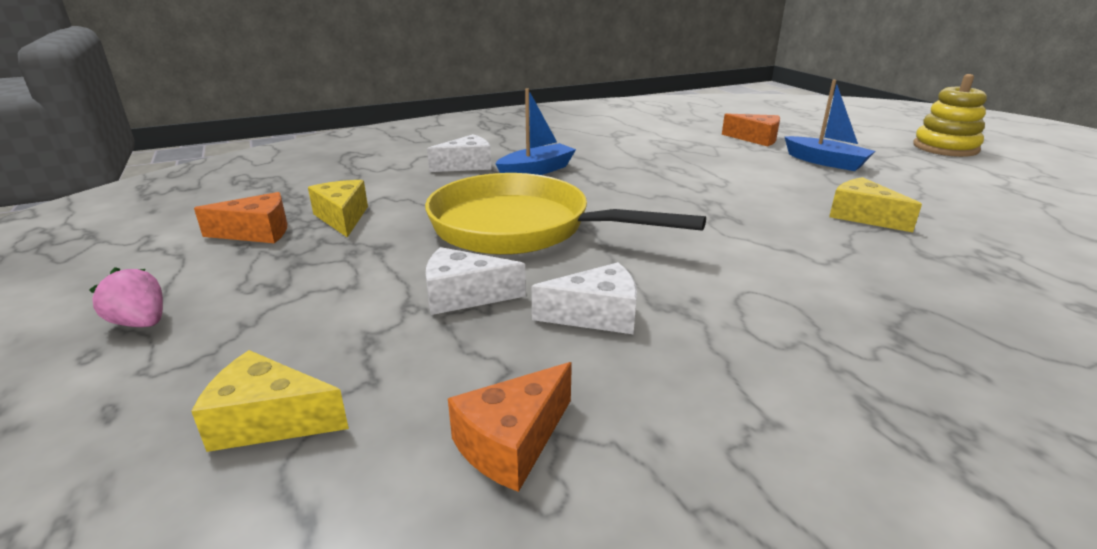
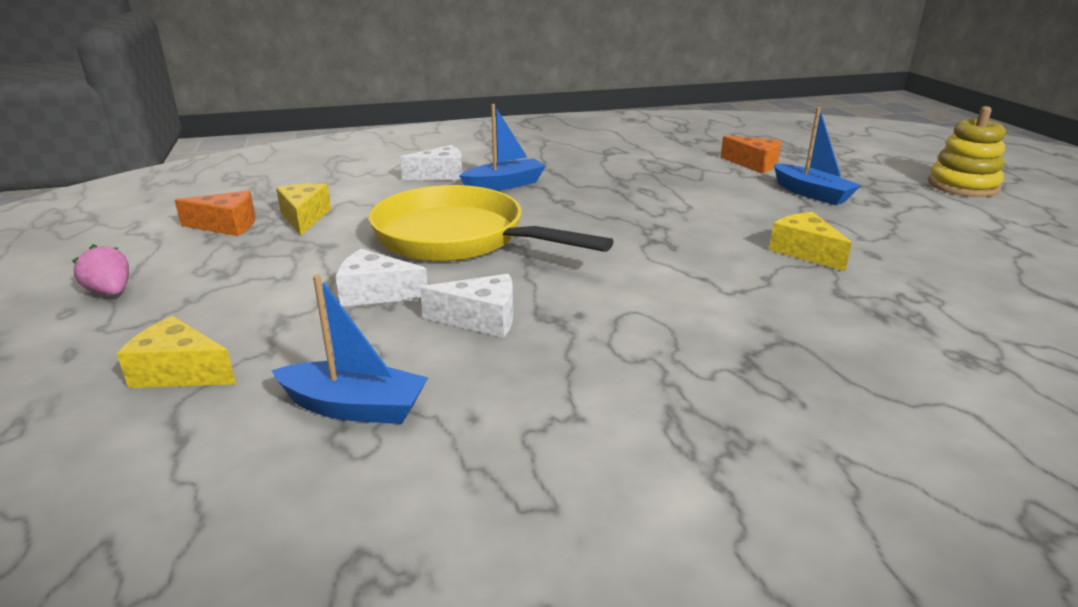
camera: 10 degrees right, 0 degrees up
(512, 443) = (355, 407): orange cheese -> blue boat

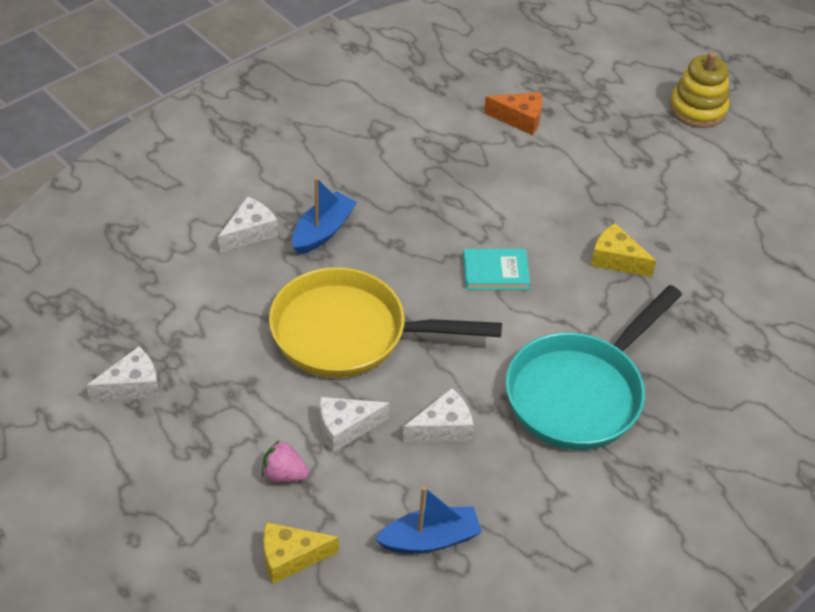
camera: 30 degrees left, 20 degrees up
(110, 292) = (139, 505): pink strawberry -> pink strawberry (284, 474)
(226, 225) = (132, 386): orange cheese -> white cheese
(304, 218) = (189, 349): yellow cheese -> none
(652, 234) = (495, 272): none -> turquoise book
(682, 334) = (580, 393): none -> turquoise pan
(811, 194) = (588, 162): blue boat -> none

